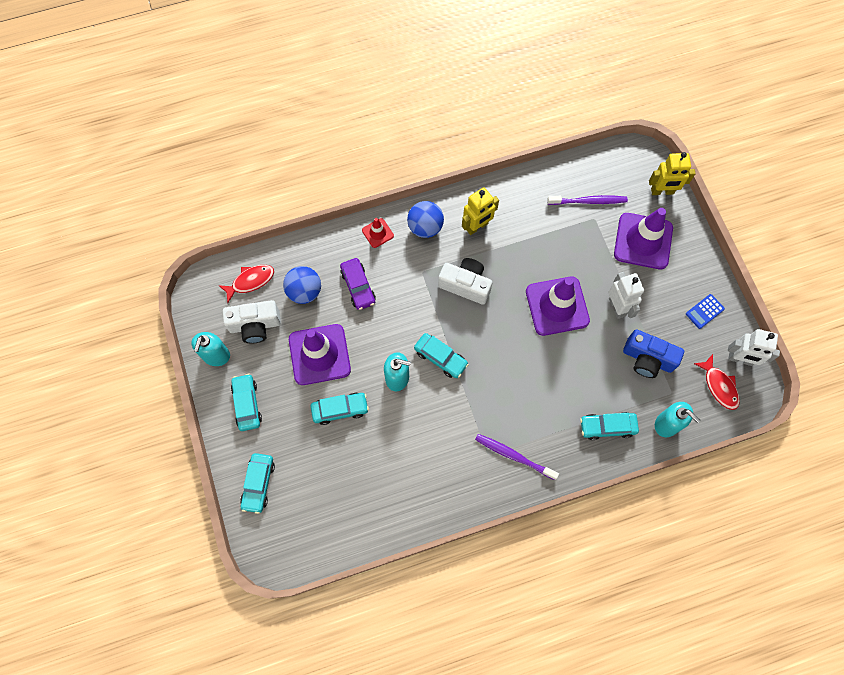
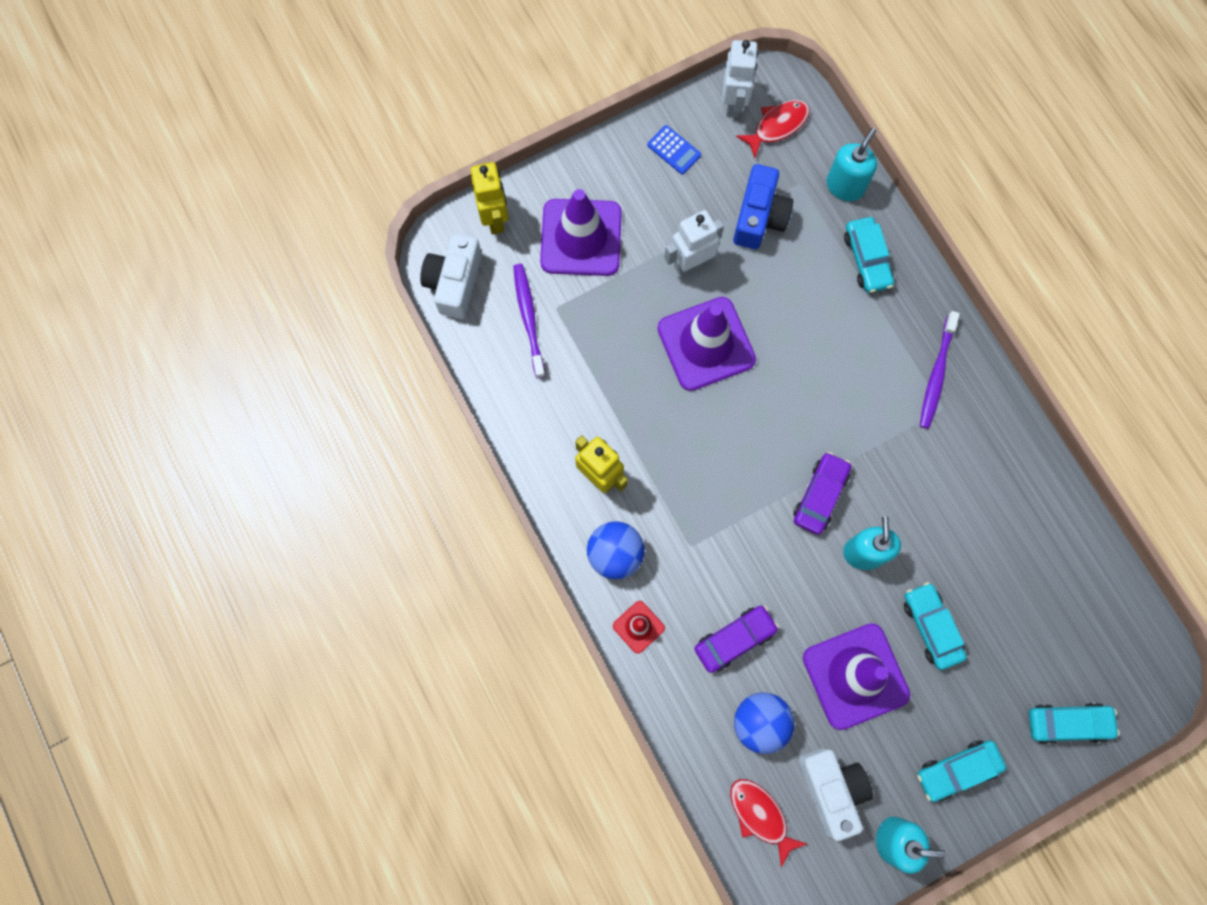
camera: 100 degrees left, 5 degrees up
(440, 358) = (820, 495): turquoise car -> purple car
(465, 285) = (699, 477): white camera -> white camera (454, 282)

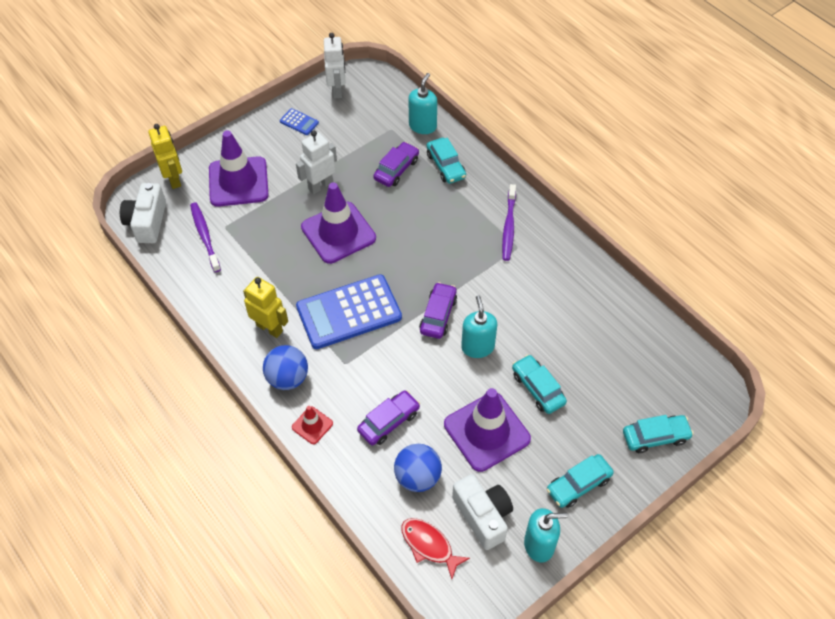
camera: 10 degrees left, 20 degrees down
(704, 470) = (349, 312): none -> blue calculator
(759, 217) = (365, 152): blue camera -> none
(777, 126) = (370, 99): red fish -> none
(798, 254) = (396, 169): none -> purple car

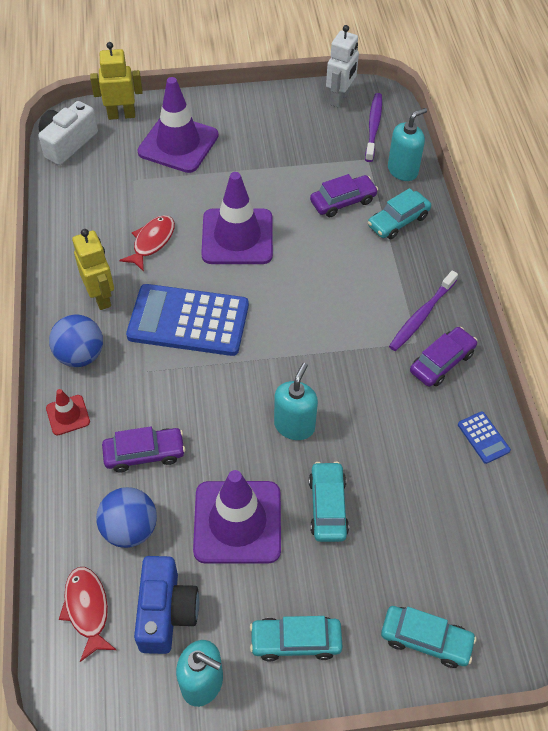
camera: 30 degrees right, 0 degrees up
(174, 179) = (121, 115): yellow robot -> yellow robot turned 105 degrees counterclockwise
(205, 236) = (109, 180): purple toothbrush -> purple toothbrush (373, 126)
(276, 267) = (152, 242): none -> red fish
(299, 122) = (279, 113): blue calculator -> blue calculator (483, 437)
(320, 186) = (254, 183): white robot -> none
(438, 315) = (277, 370): purple car -> purple car (442, 362)
(446, 166) = (398, 221): turquoise car -> turquoise car turned 45 degrees clockwise
(483, 516) = (166, 612): white camera -> blue camera

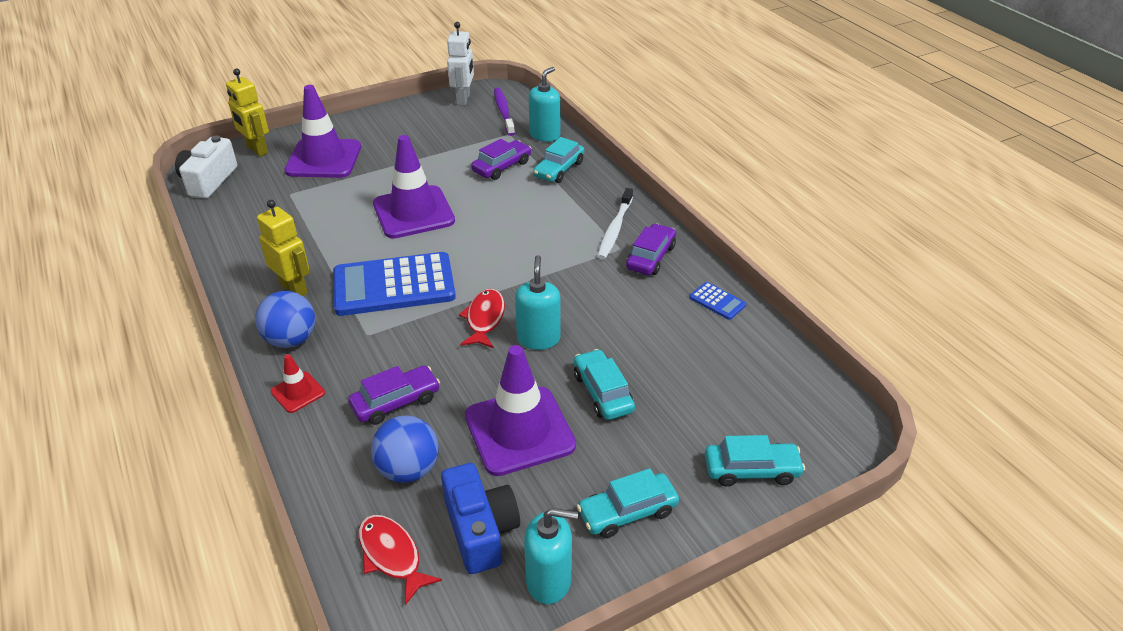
camera: 20 degrees left, 15 degrees down
(121, 115) = (257, 150): yellow robot -> yellow robot turned 105 degrees counterclockwise
(152, 242) = (329, 235): red fish -> red fish (484, 319)
(421, 316) = (614, 229): purple toothbrush -> white toothbrush

